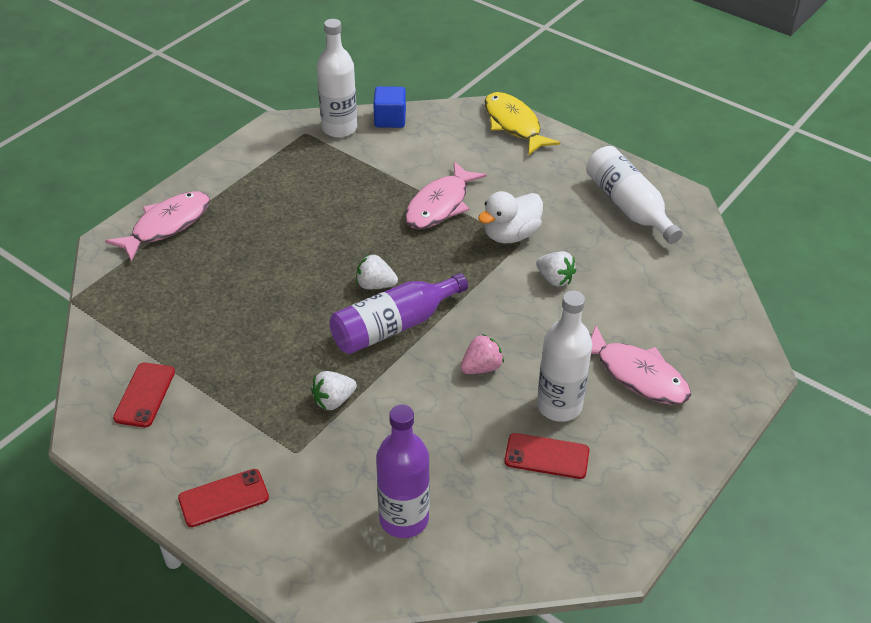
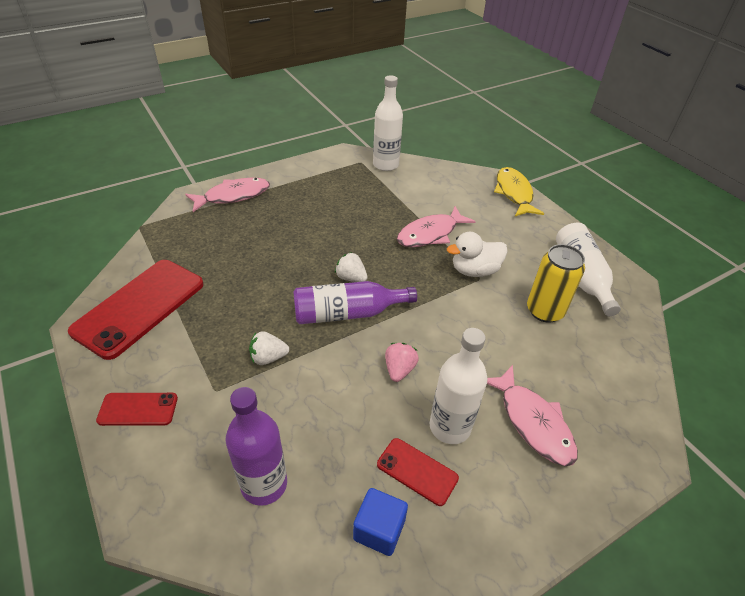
camera: 20 degrees right, 0 degrees up
(144, 395) = (139, 307): red phone -> red phone, size x2.04
(390, 119) = (424, 168): blue cube -> blue cube (379, 530)
(481, 367) = (399, 369): pink strawberry -> pink strawberry turned 60 degrees counterclockwise
(555, 279) = (495, 315): white strawberry -> none
(604, 258) = (544, 311): none -> yellow can

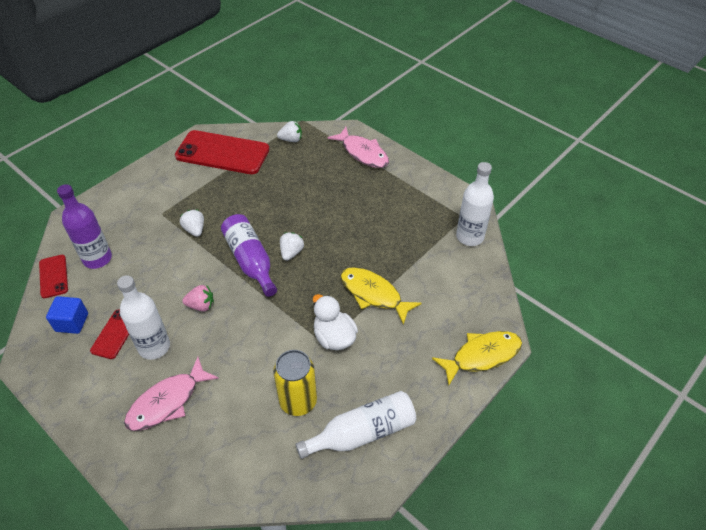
camera: 75 degrees right, 5 degrees up
(138, 409) = (141, 185): red phone -> red phone (53, 276)
(167, 242) = (291, 140): none -> white strawberry
(430, 234) = (374, 294): pink fish -> yellow fish

